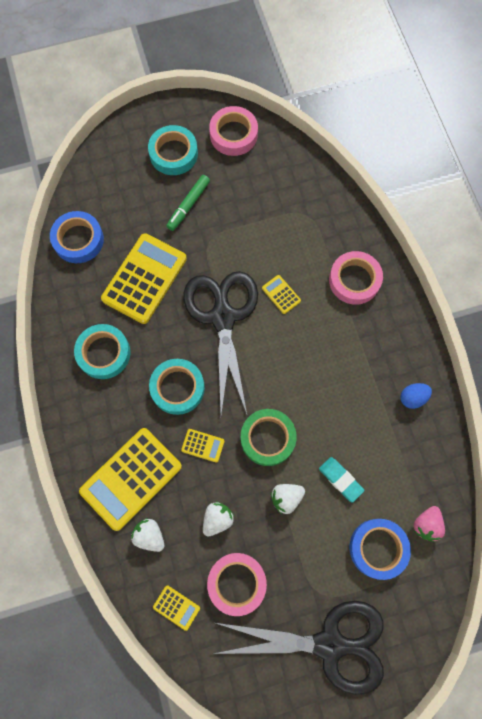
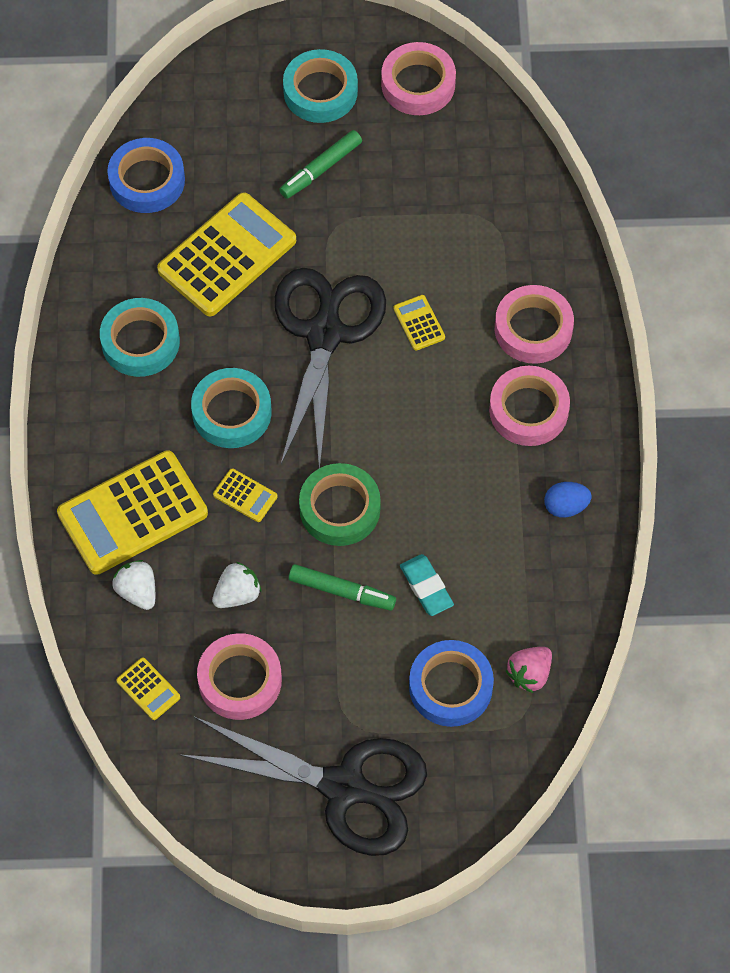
camera: 15 degrees right, 10 degrees down
(286, 498) = (342, 591): white strawberry -> green marker
(368, 337) = (528, 410): none -> pink tape

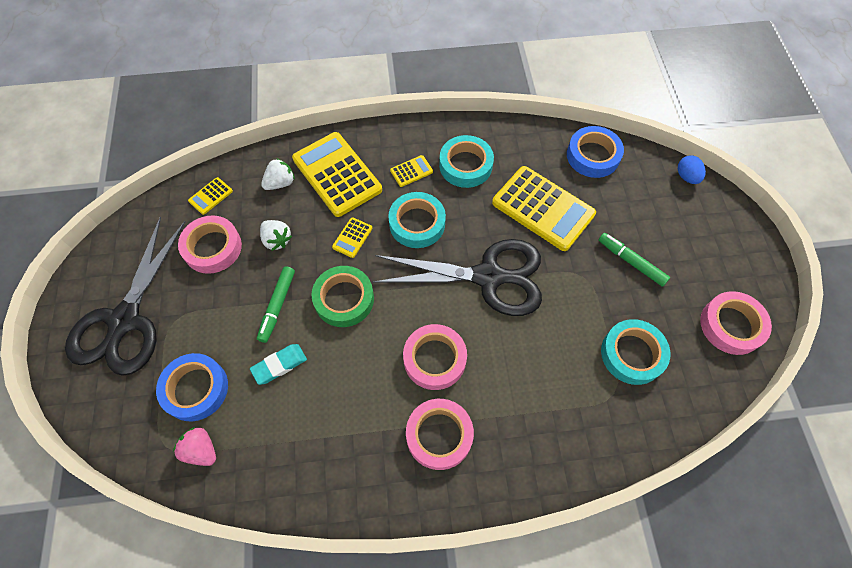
camera: 85 degrees right, 0 degrees up
(320, 91) = (700, 255): turquoise tape -> turquoise tape (632, 354)
(419, 323) = (508, 343): yellow calculator -> yellow calculator (411, 171)
(533, 329) = (517, 435): pink tape -> pink tape (434, 359)
(565, 506) = (351, 472): blue egg -> blue egg (686, 177)

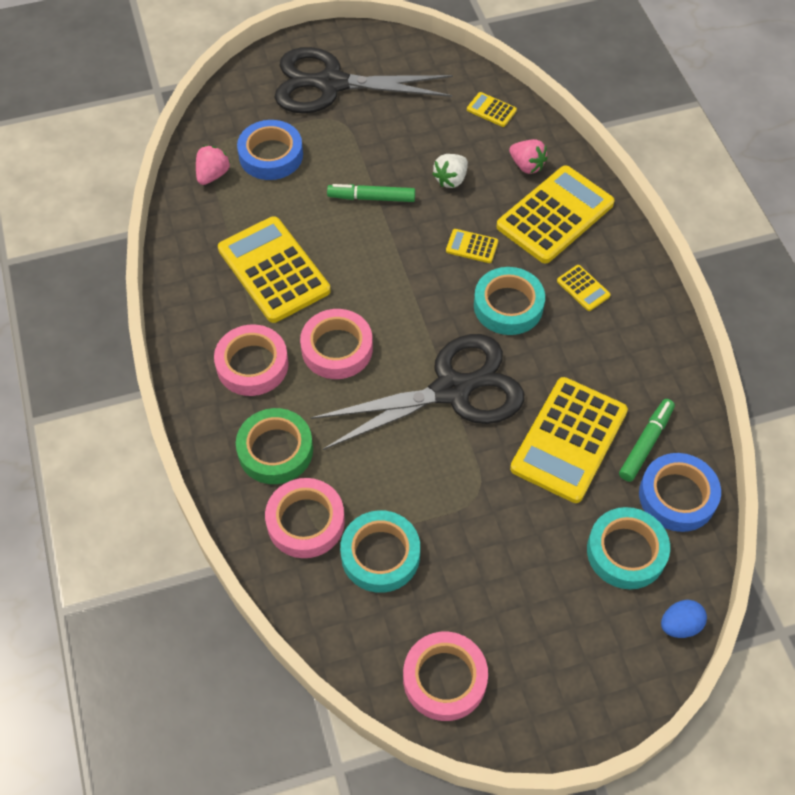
camera: 80 degrees right, 5 degrees down
(212, 248) = (428, 128): pink tape -> pink tape (305, 522)
(279, 365) = (306, 214): turquoise eraser -> none
(280, 183) = (527, 165): white strawberry -> pink strawberry
(337, 403) = (274, 270): none -> yellow calculator
(344, 299) = (392, 253): green tape -> green tape (275, 450)
(465, 165) = (611, 345): turquoise tape -> turquoise tape (626, 552)
(489, 277) = (453, 390): black scissors -> black scissors turned 105 degrees counterclockwise
(631, 262) = (513, 551): green marker -> green marker (645, 443)

